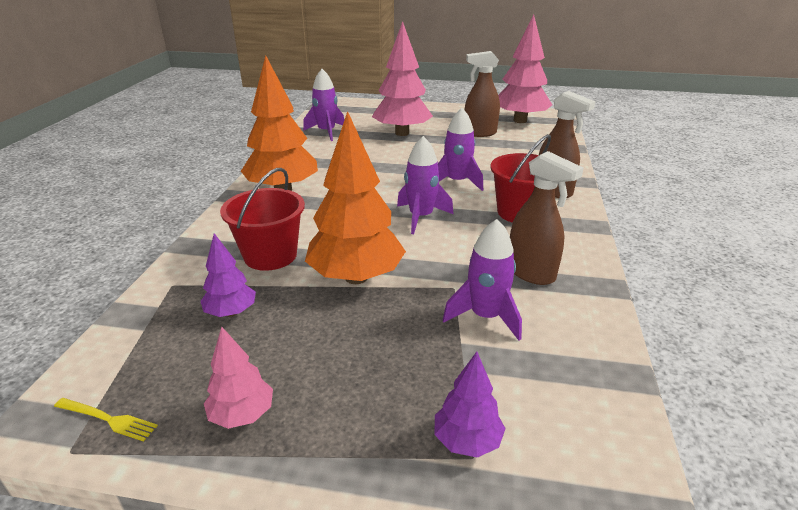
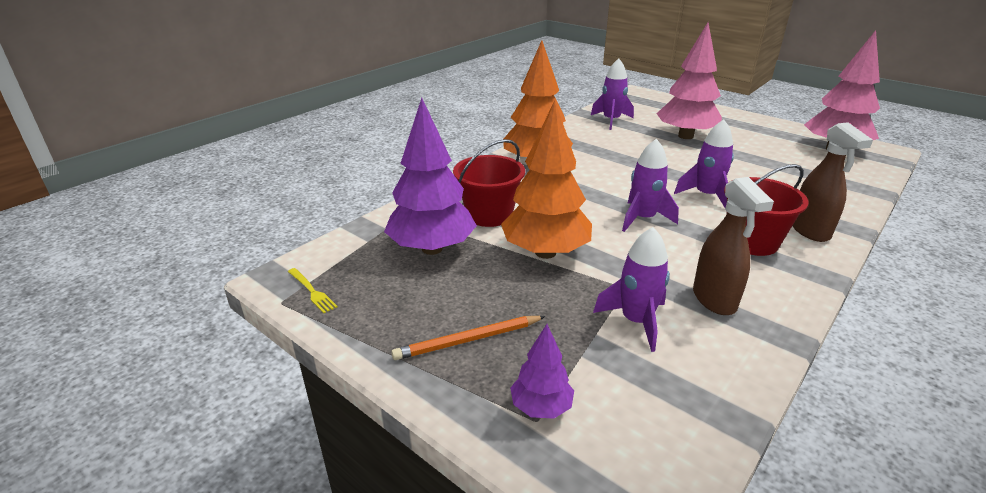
camera: 30 degrees right, 0 degrees up
(231, 312) = (432, 248): purple tree -> purple tree, size x1.99
(242, 415) = (393, 321): pink tree -> none
(344, 401) = (468, 340): none -> orange pencil
(479, 133) = (772, 153): brown spray bottle -> none

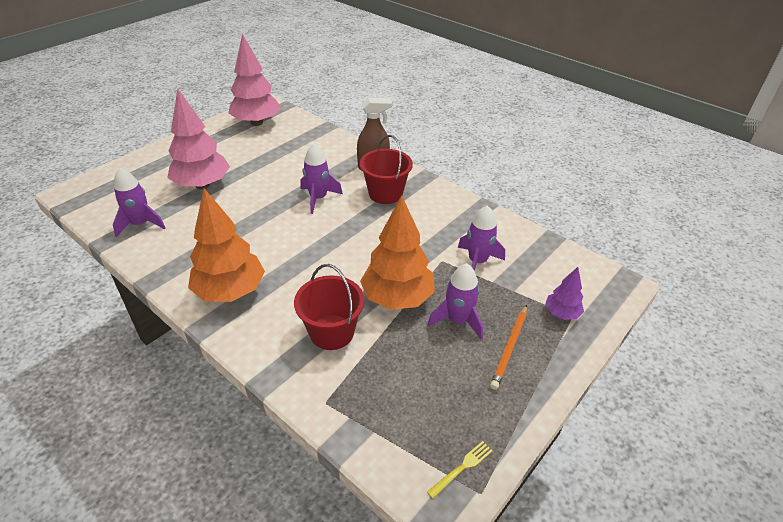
camera: 90 degrees left, 10 degrees up
(432, 248) = (389, 375): purple tree -> none
(468, 340) = (510, 348): orange pencil -> orange pencil turned 45 degrees clockwise
(643, 219) = (350, 237): purple rocket -> purple rocket (457, 320)
(714, 300) = (452, 224): brown spray bottle -> none

